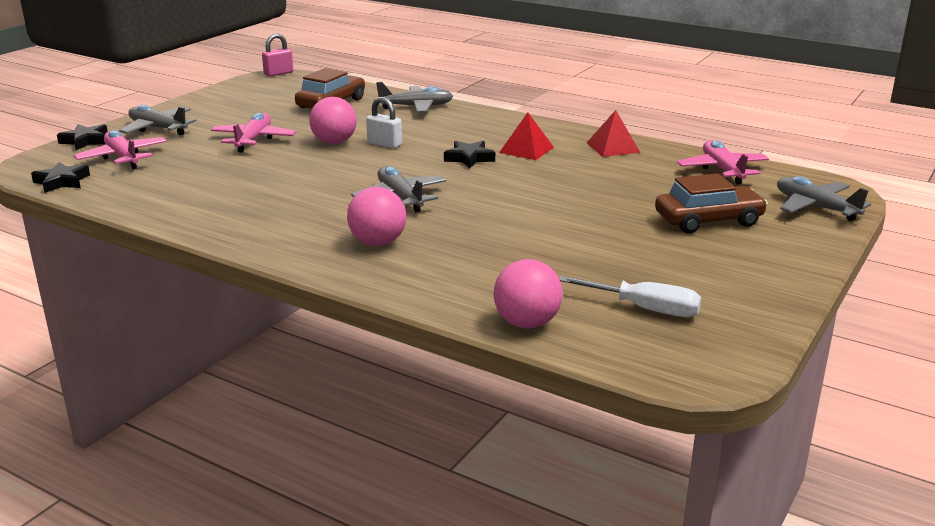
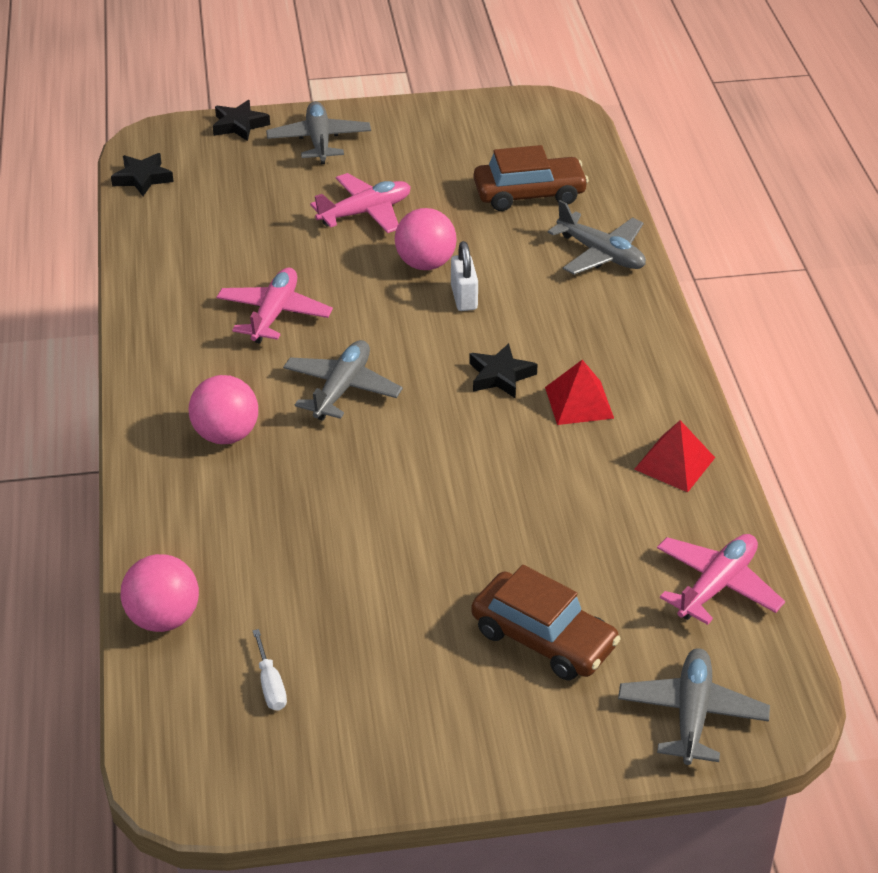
camera: 50 degrees right, 15 degrees up
(123, 158) = (230, 171): pink plane -> pink plane (274, 314)
(278, 73) = (567, 105): pink padlock -> none
(644, 309) = (270, 684): white screwdriver -> white screwdriver, size x0.61

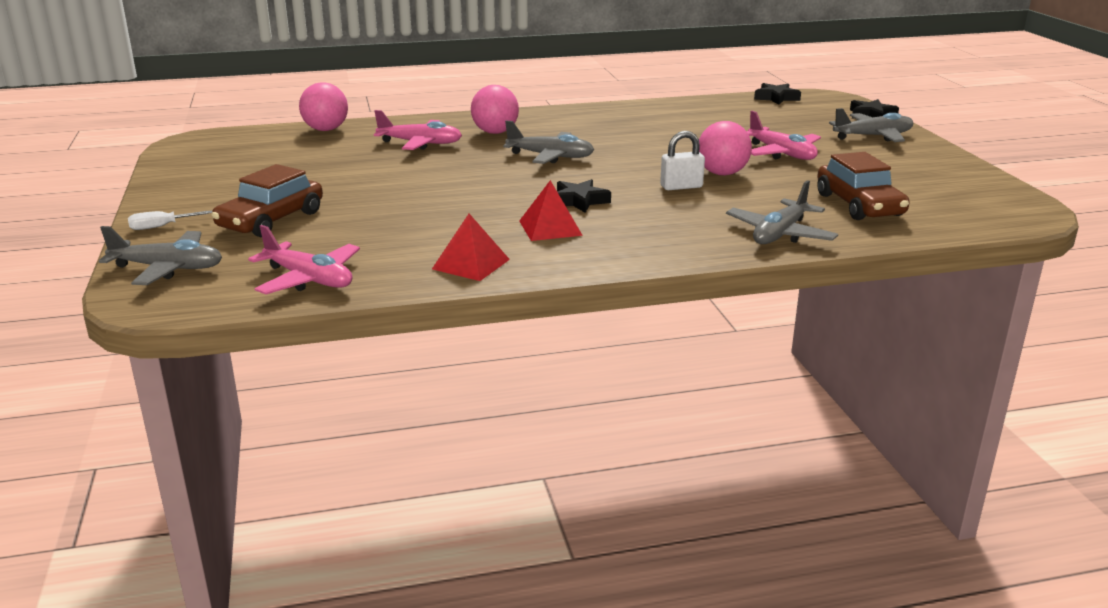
camera: 85 degrees right, 15 degrees down
(270, 684) = (260, 154): white screwdriver -> white screwdriver (161, 226)
(274, 314) = (632, 136): pink plane -> pink plane (420, 143)

